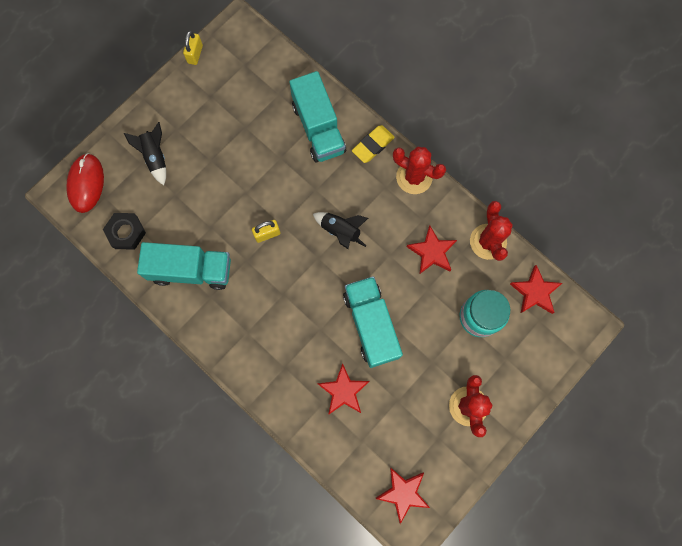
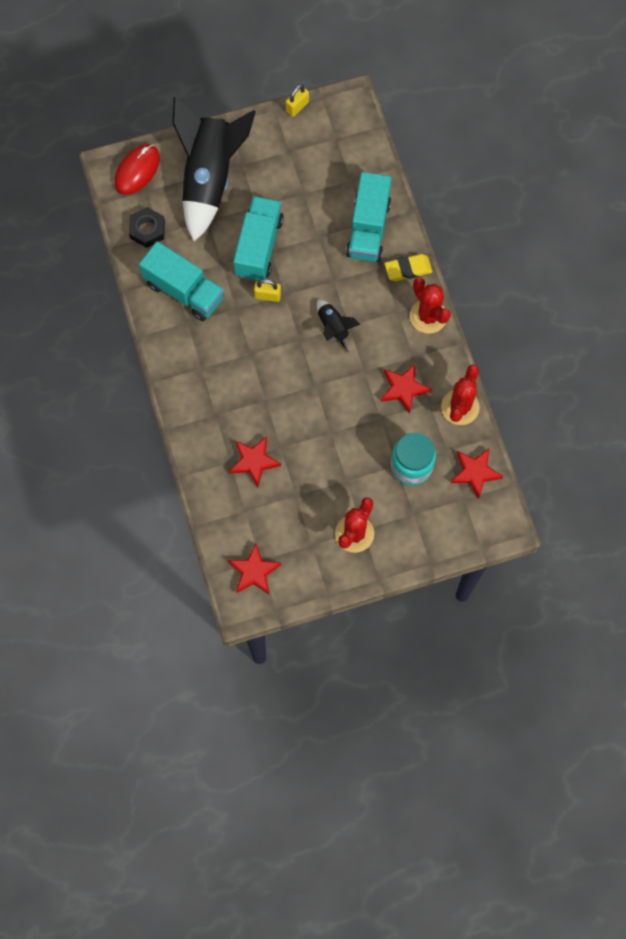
camera: 30 degrees right, 5 degrees down
(155, 157) = (209, 179): black rocket -> black rocket, size x2.25
(371, 325) = (311, 420): turquoise truck -> turquoise truck (258, 247)

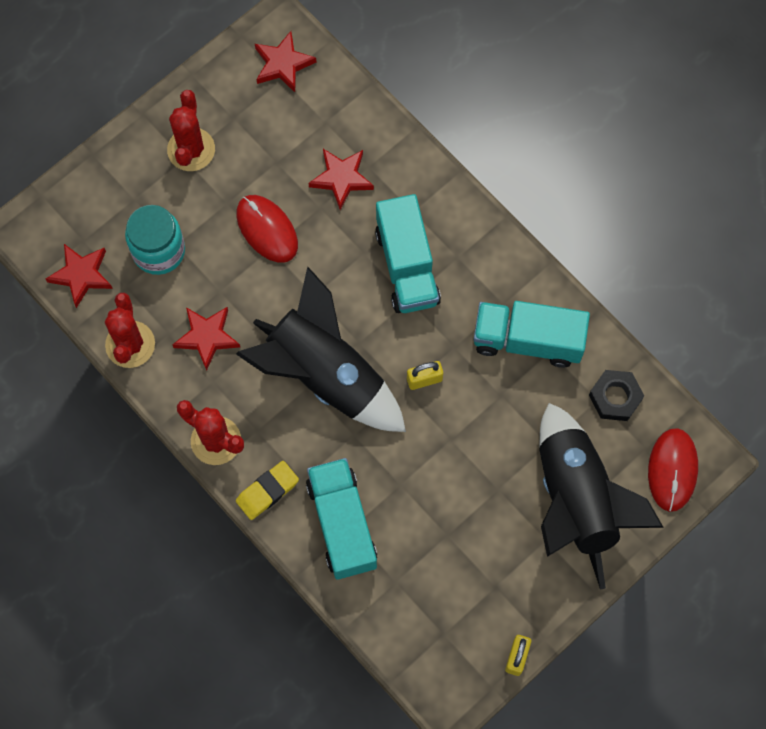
camera: 155 degrees right, 0 degrees up
(258, 247) = (467, 437): turquoise truck -> turquoise truck (407, 266)
(326, 447) = (267, 229): none -> red mouse
(333, 327) = (325, 375): black rocket -> black rocket, size x2.25

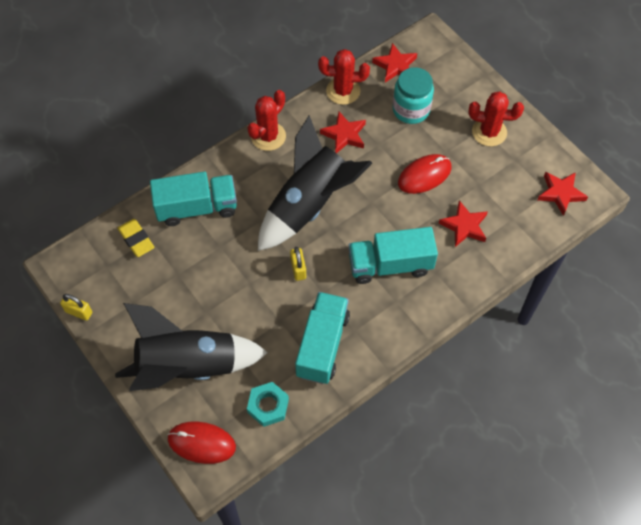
camera: 95 degrees right, 10 degrees down
(267, 491) = (227, 164): yellow eraser -> yellow eraser (136, 240)
(615, 397) = (268, 406): black nut -> turquoise nut

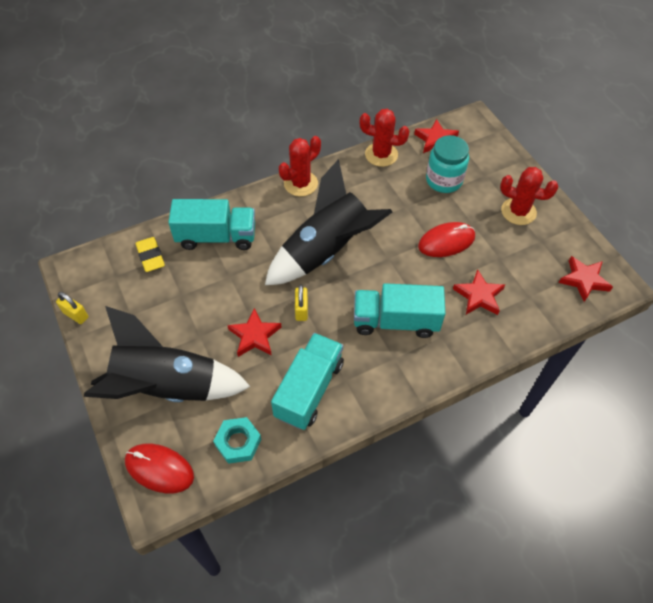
camera: 10 degrees right, 5 degrees down
(344, 135) = (374, 193): red star -> red star (255, 336)

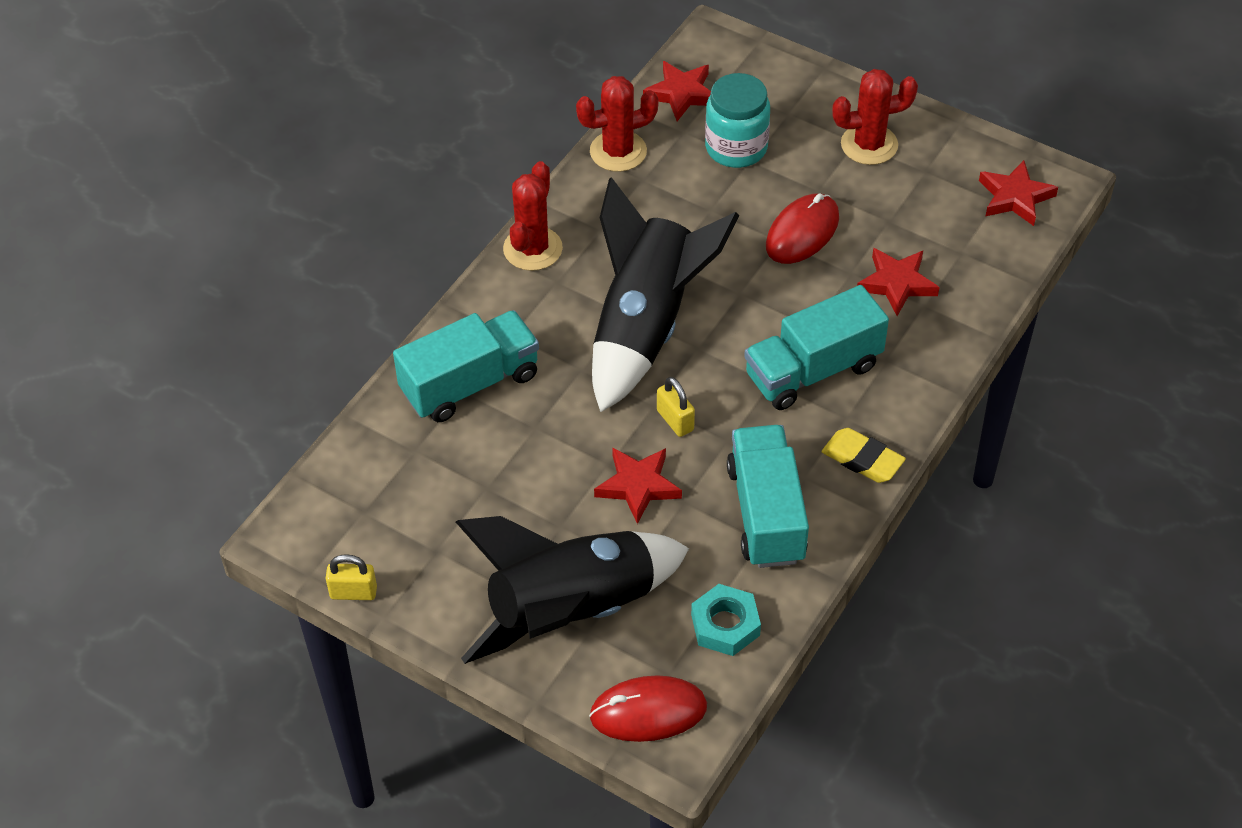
camera: 30 degrees left, 5 degrees down
(151, 256) = (395, 459): yellow eraser -> yellow eraser (862, 459)

